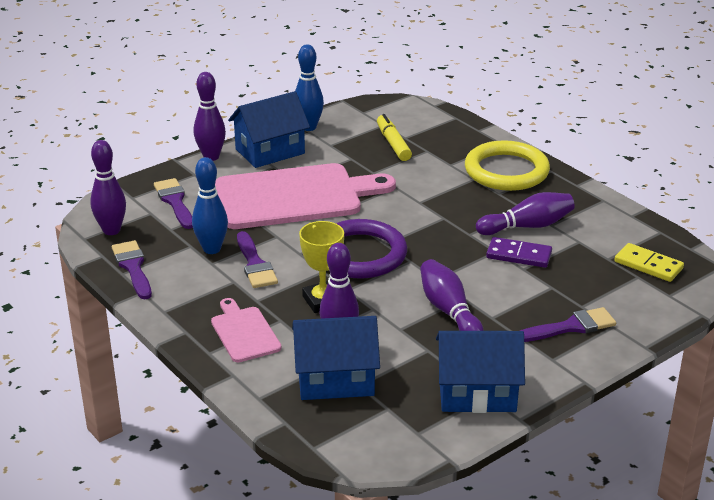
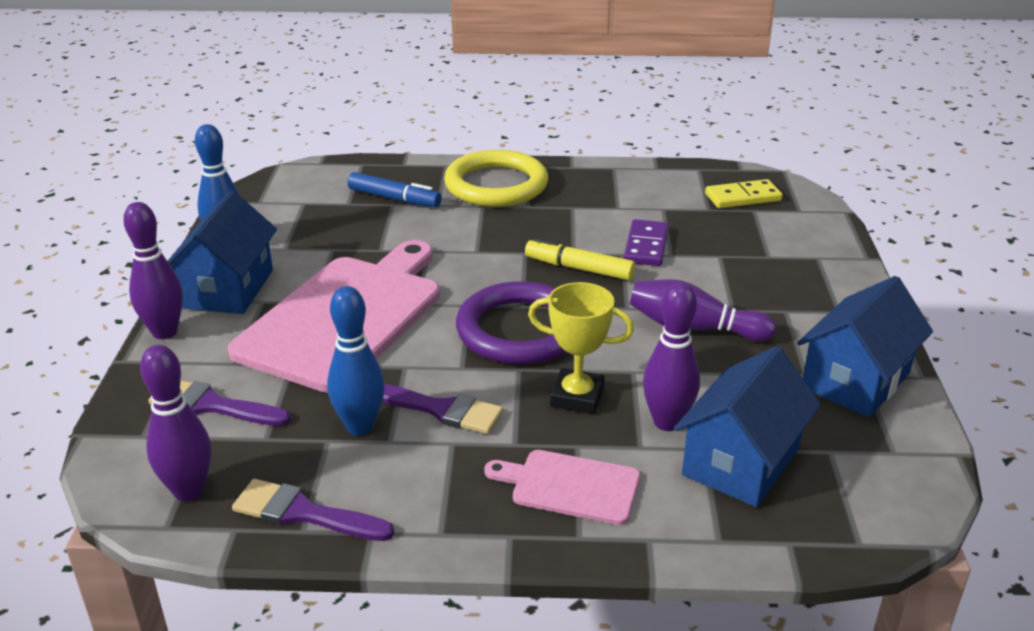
camera: 50 degrees left, 0 degrees up
(393, 143) = (348, 214): yellow marker -> yellow marker (579, 268)
(434, 148) = (394, 198): none -> blue marker
(519, 255) = (646, 246): purple domino -> purple domino turned 45 degrees counterclockwise
(527, 226) = (604, 219): purple bowling pin -> none
(571, 327) = (796, 277): purple brush -> none

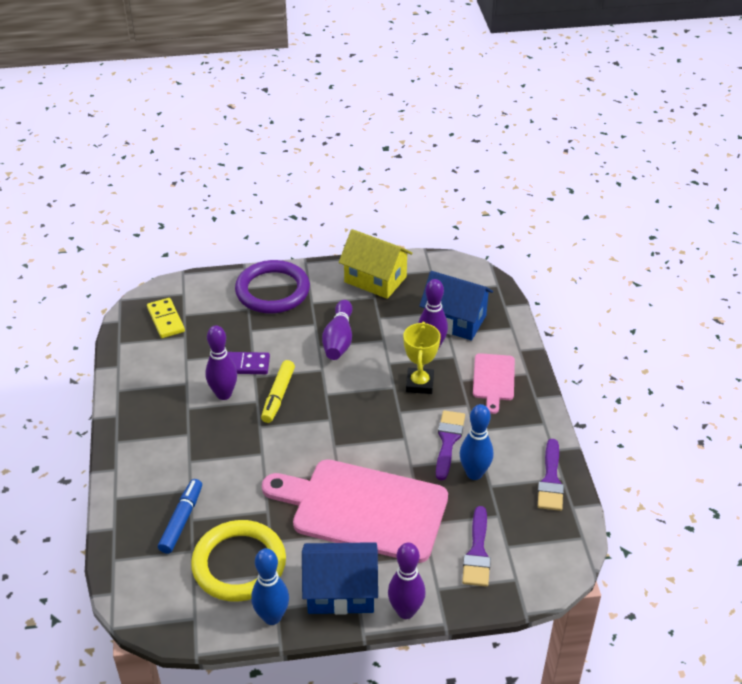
camera: 100 degrees left, 10 degrees up
(189, 491) = (553, 537): purple bowling pin -> purple bowling pin (224, 394)
(496, 185) = (153, 458): yellow ring -> yellow ring (239, 564)
(520, 330) = (358, 416): purple ring -> purple ring (272, 291)
(855, 380) = (375, 279): blue house -> yellow house

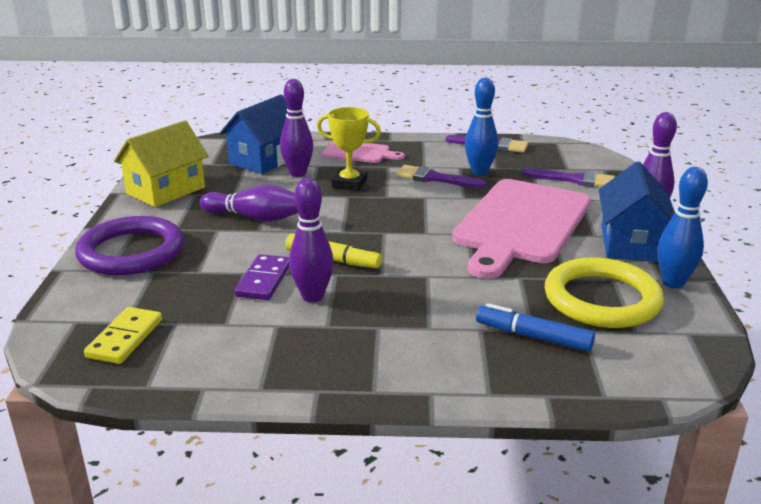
camera: 80 degrees left, 15 degrees down
(166, 320) = (125, 338): yellow domino -> yellow domino turned 60 degrees counterclockwise

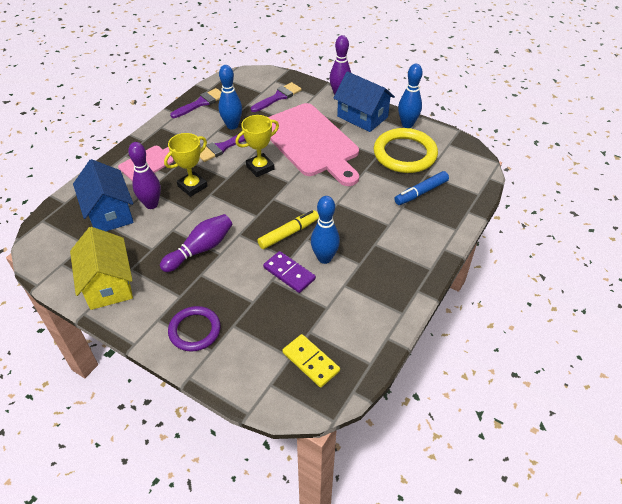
camera: 60 degrees left, 20 degrees up
(131, 252) = (194, 330): purple ring -> purple ring, size x0.63
(312, 296) = (324, 258): purple bowling pin -> blue bowling pin
(428, 208) = (260, 167): none -> yellow trophy

